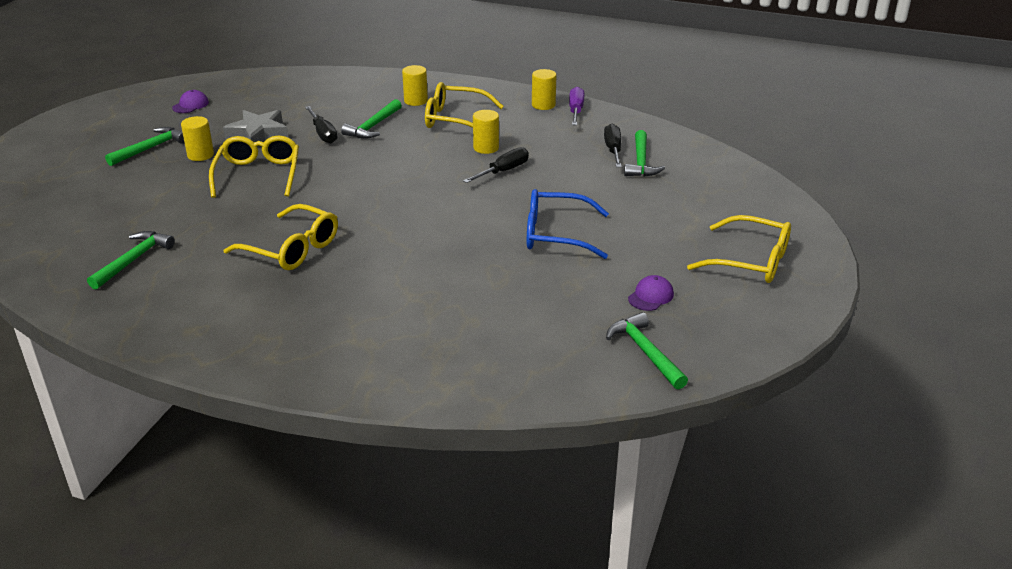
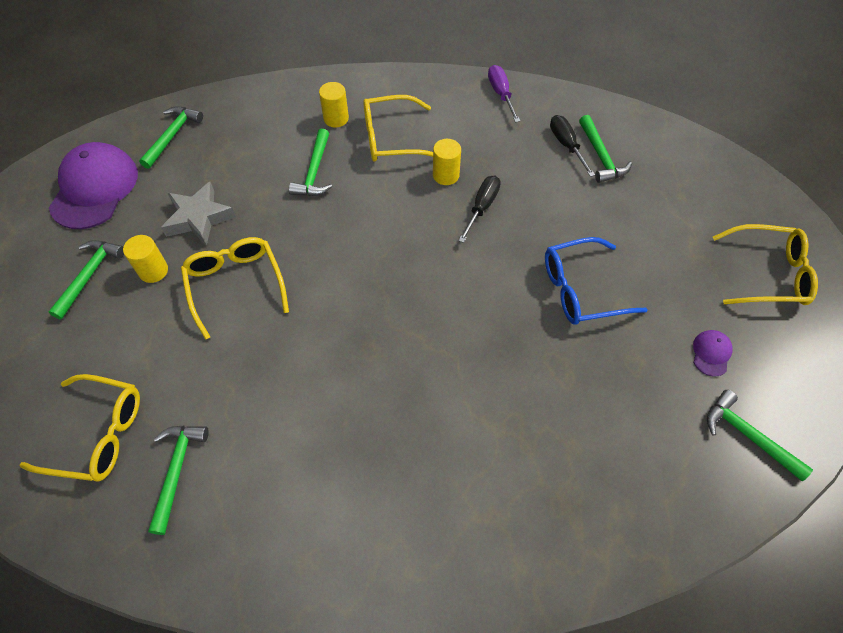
camera: 20 degrees left, 25 degrees up
(190, 105) = (94, 188): purple cap -> purple cap, size x2.32
(273, 88) = (172, 136): none -> green hammer
(291, 249) = (337, 395): yellow glasses -> yellow glasses (97, 434)
(323, 134) = (269, 198): black screwdriver -> none
(543, 105) = (465, 93): yellow cylinder -> none

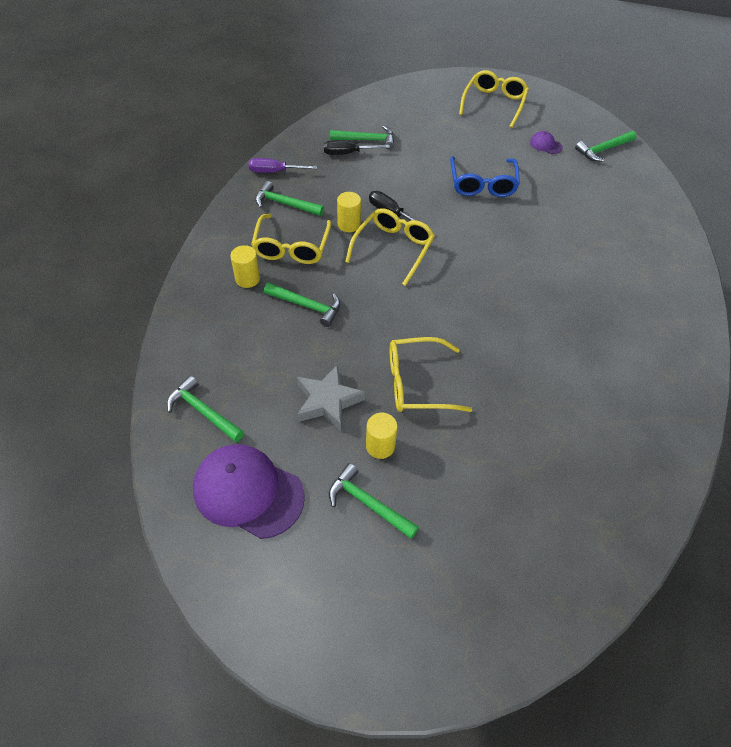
camera: 75 degrees left, 5 degrees down
(97, 434) = (549, 506): yellow glasses -> yellow glasses (393, 249)
(176, 471) = (592, 448): green hammer -> green hammer (285, 204)

